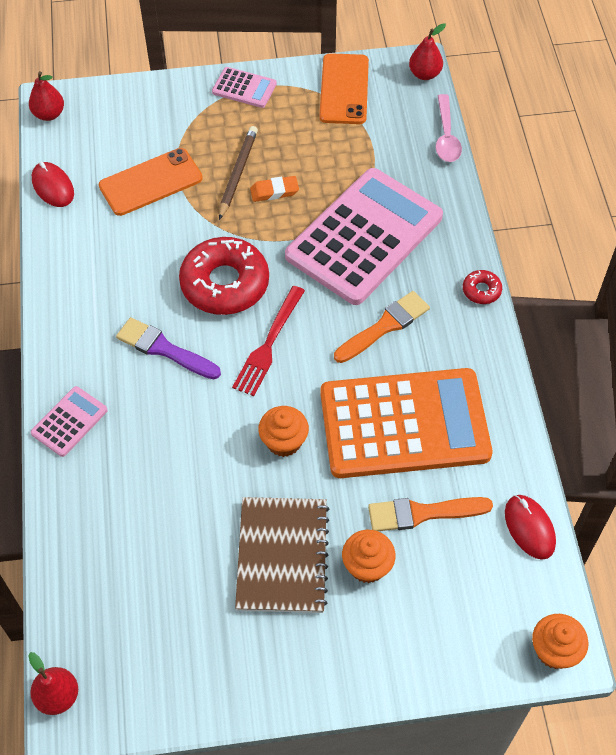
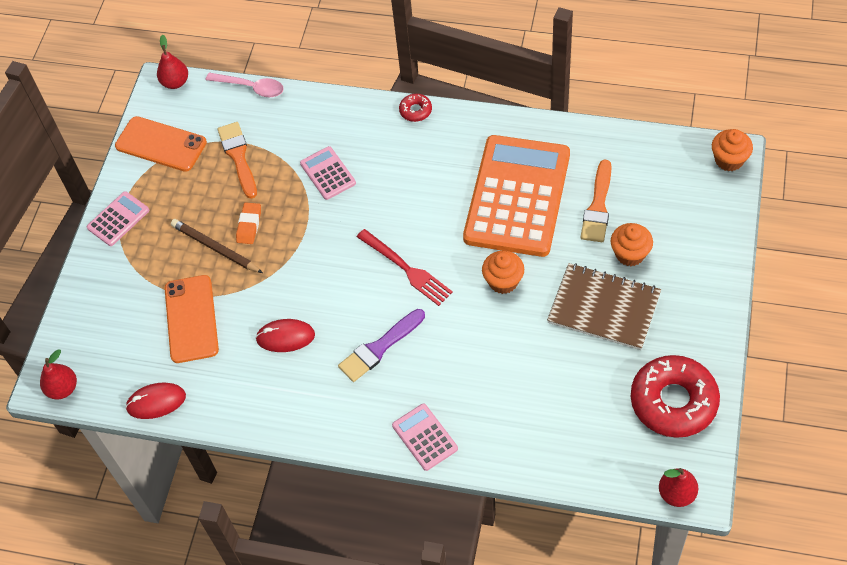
camera: 65 degrees left, 0 degrees up
(225, 283) = (331, 286): red donut -> red donut (673, 401)
(364, 236) = (327, 173): pink calculator -> pink calculator, size x0.43
(384, 326) = (422, 184): orange brush -> orange brush (238, 157)
(529, 528) = (631, 145): red mouse -> red mouse (285, 337)

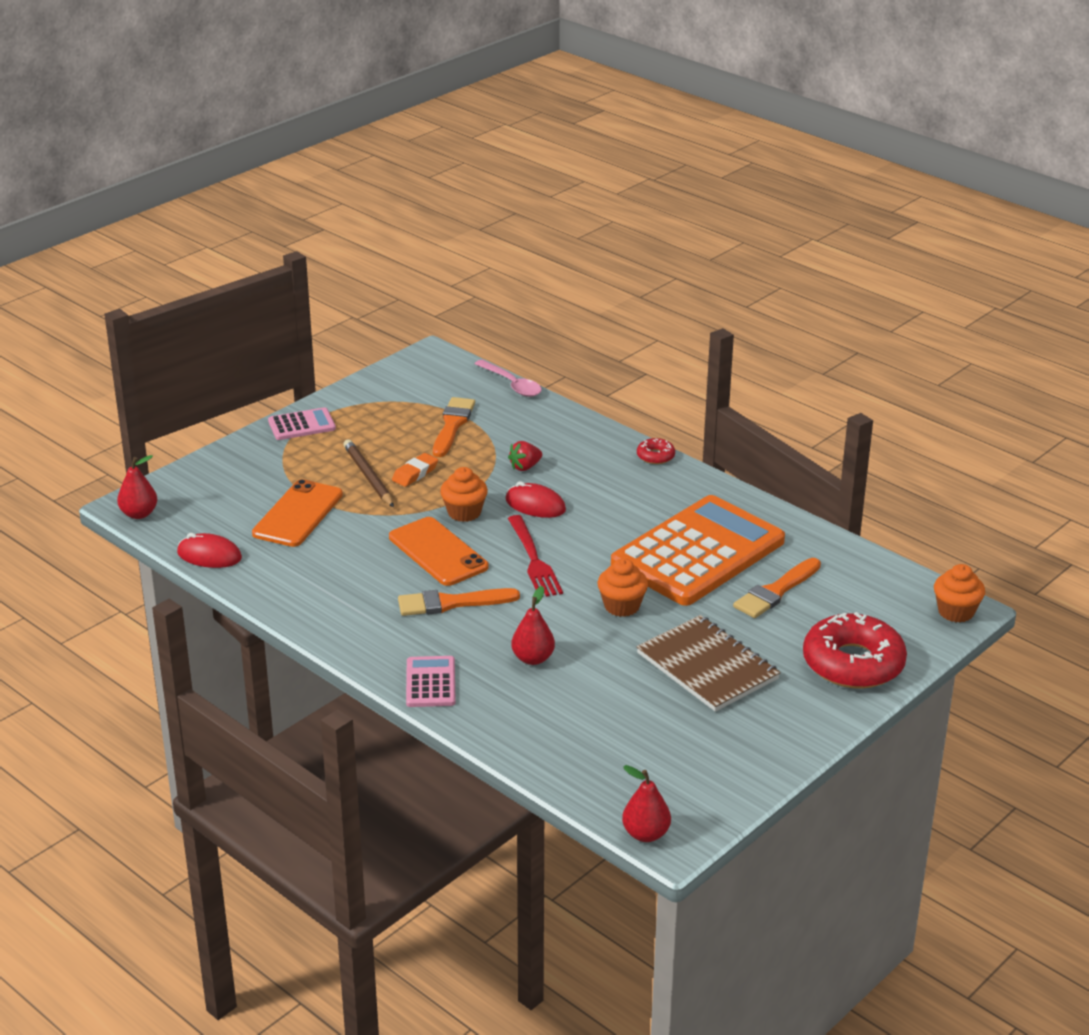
camera: 25 degrees right, 25 degrees down
(161, 144) = (390, 391): orange phone -> orange phone (438, 552)
(175, 82) = (445, 357): red pear -> red pear (533, 658)
(285, 337) = (370, 560): red mouse -> red mouse (535, 505)
(327, 173) = (525, 467): pink calculator -> red strawberry
(379, 348) = (451, 603): purple brush -> orange brush
(630, 254) = (775, 638): orange cupcake -> orange cupcake (464, 512)
(673, 401) = (712, 764): red donut -> red donut (853, 663)

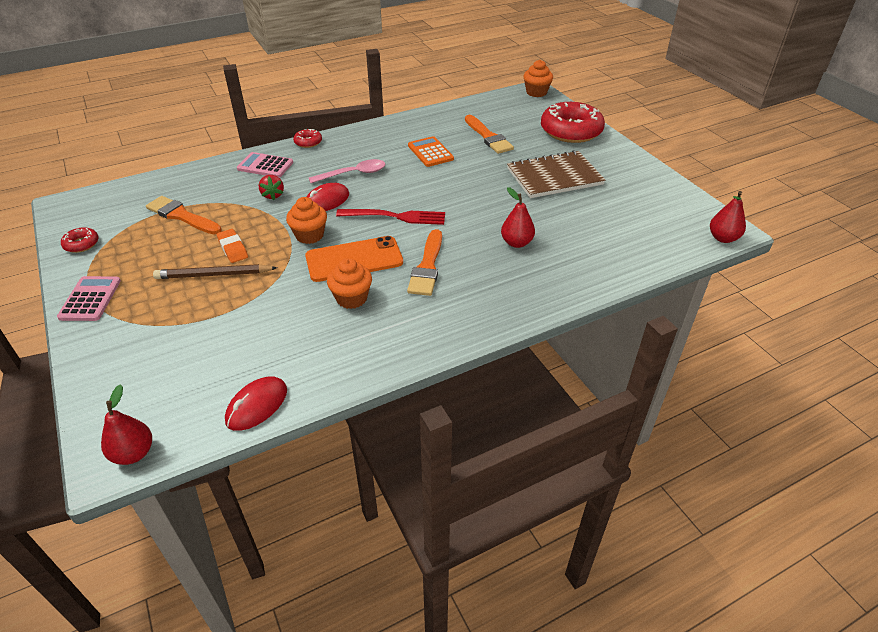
camera: 70 degrees left, 10 degrees up
(298, 514) = (235, 329): orange phone -> none
(375, 389) = (81, 244): none -> red donut
(430, 682) = (526, 298): pink calculator -> pink calculator (265, 166)
(512, 384) = (155, 177): pink spoon -> pink spoon (353, 174)
(622, 606) = (473, 193): orange cupcake -> orange cupcake (351, 298)
(698, 552) = (430, 152): orange calculator -> orange calculator, size x0.43

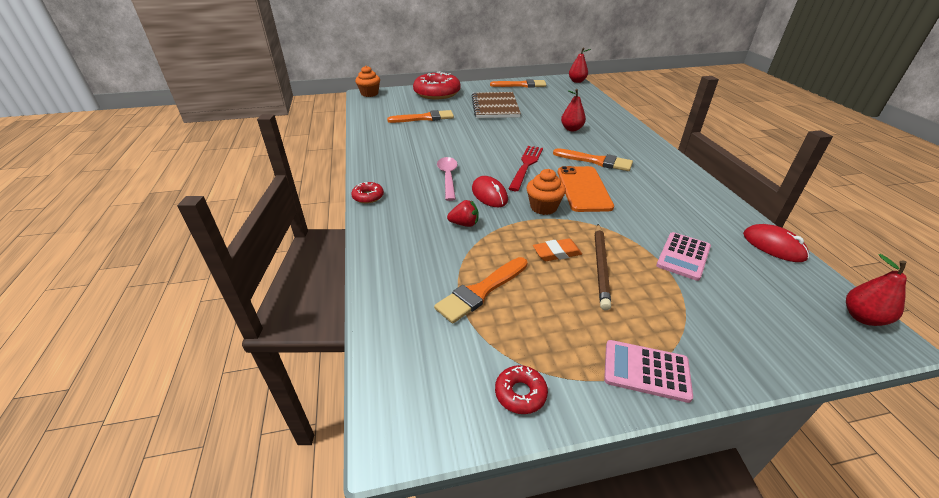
camera: 75 degrees left, 5 degrees down
(265, 166) = (400, 226): pink calculator -> pink calculator (683, 256)
(351, 298) = (635, 194): orange cupcake -> none
(430, 152) = (433, 141): orange calculator -> none
(656, 187) = (521, 85): none -> orange brush

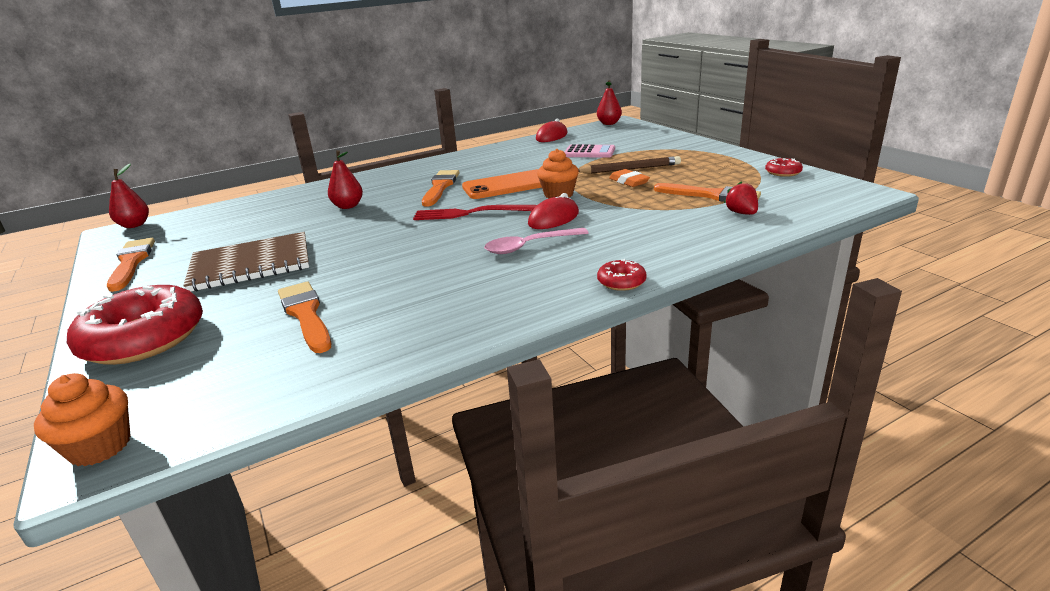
camera: 105 degrees left, 10 degrees down
(464, 224) = (623, 218): red strawberry -> red strawberry (741, 213)
(646, 371) = (717, 152): pink calculator -> none

